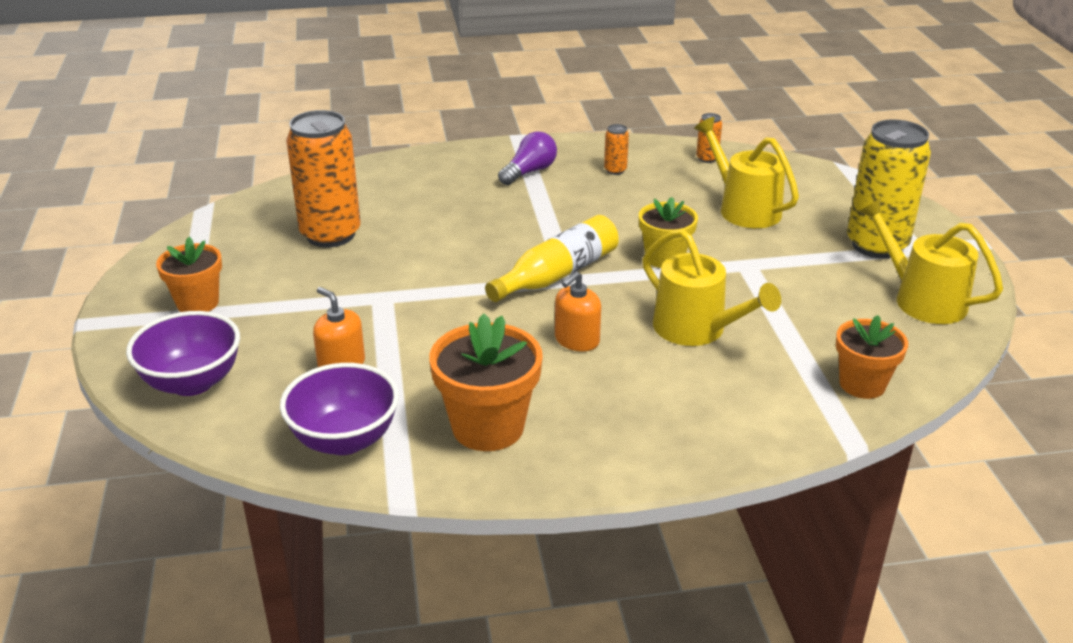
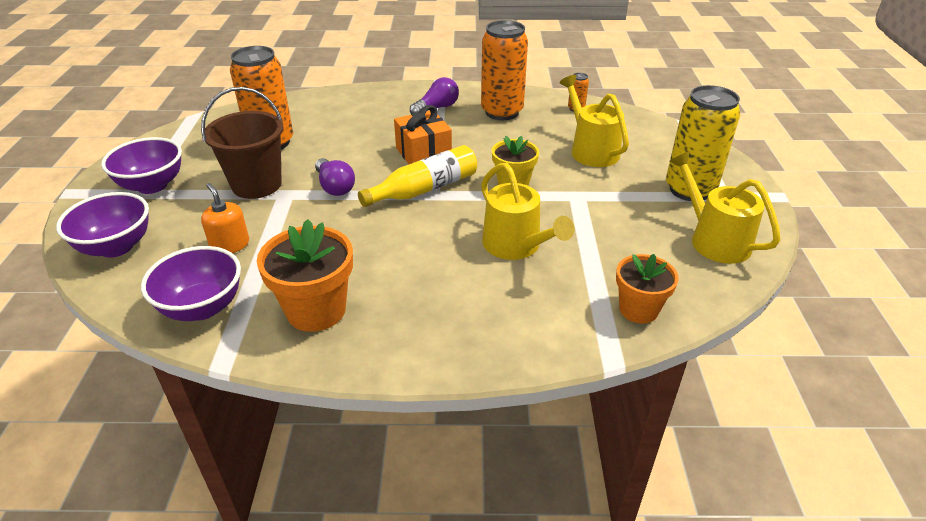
camera: 10 degrees right, 5 degrees up
(197, 303) = (152, 185): orange flower pot -> purple bowl
(338, 289) = (256, 184): none -> brown bucket
(442, 282) = (334, 187): none -> purple light bulb
(537, 231) = (423, 153): none -> orange gift
(576, 340) = (417, 244): orange soap dispenser -> none
(615, 170) = (502, 112): orange can -> orange can, size x2.42

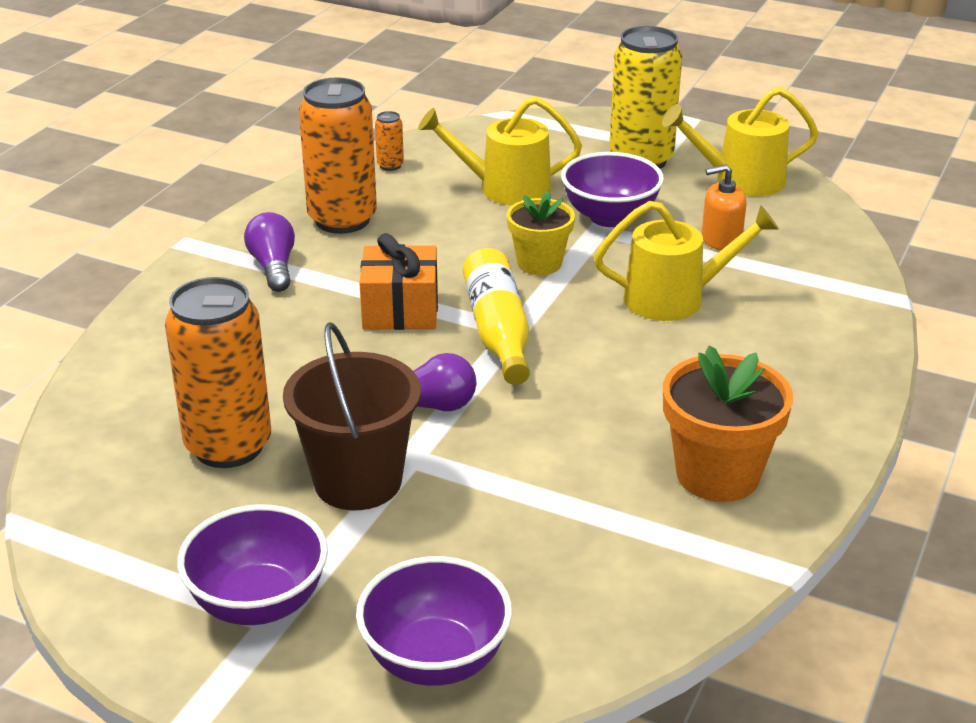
camera: 65 degrees left, 5 degrees down
(202, 307) = (656, 576): purple bowl -> purple bowl (610, 217)
(230, 245) = (516, 531): orange soap dispenser -> orange soap dispenser (721, 240)
(638, 309) = (829, 259): orange flower pot -> none

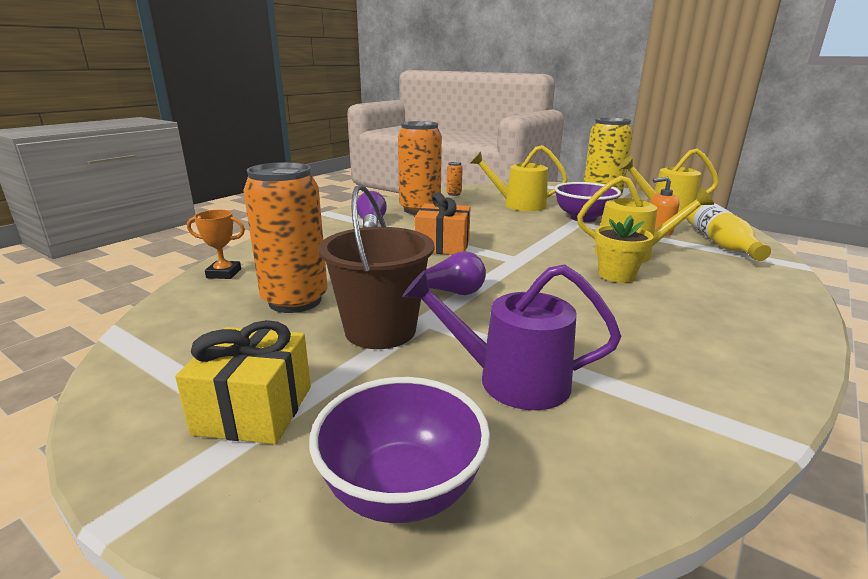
camera: 10 degrees right, 10 degrees down
(100, 406) = (224, 273): none -> orange trophy
(259, 603) = (254, 410): purple bowl -> yellow gift
(498, 331) = (506, 259): yellow bottle -> yellow bottle (719, 242)
(523, 532) = (512, 380): none -> purple watering can
(539, 263) = (537, 233): yellow flower pot -> yellow flower pot (616, 275)
(717, 475) = (688, 355): orange flower pot -> none

